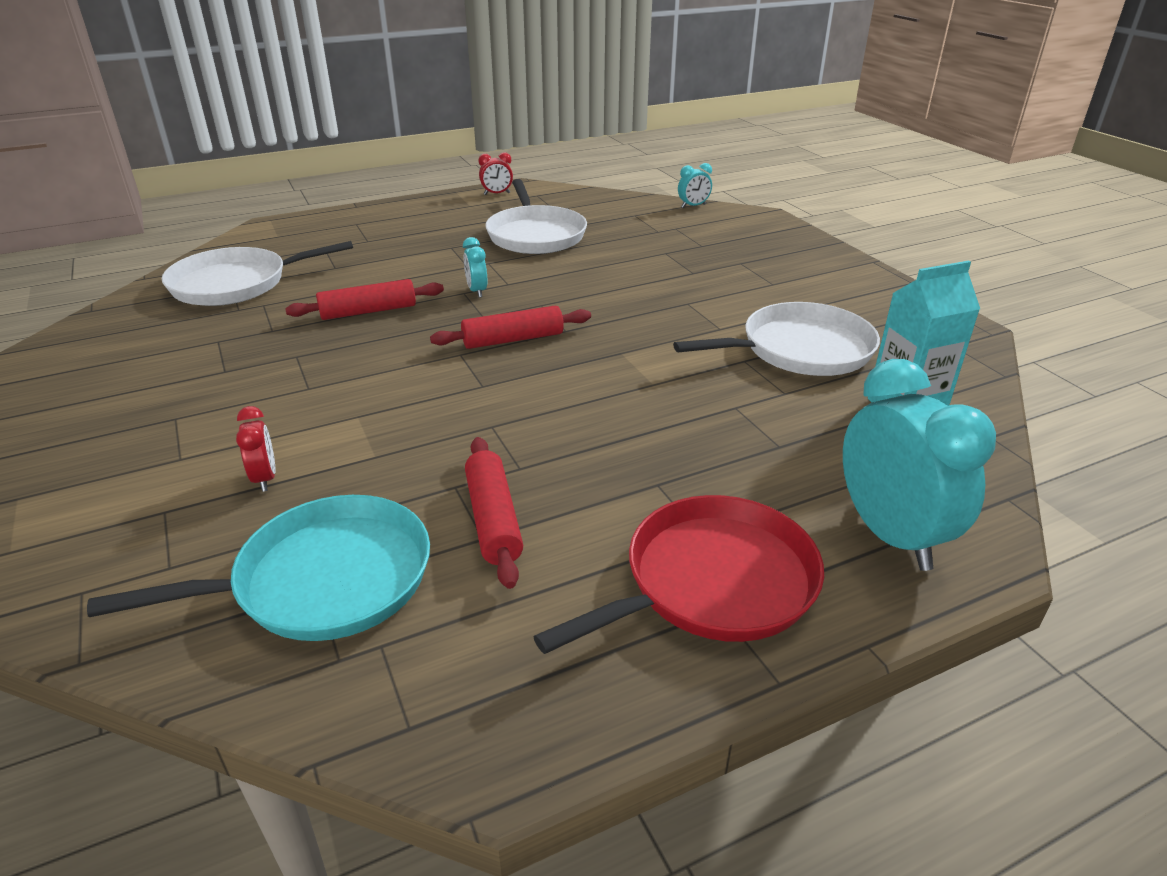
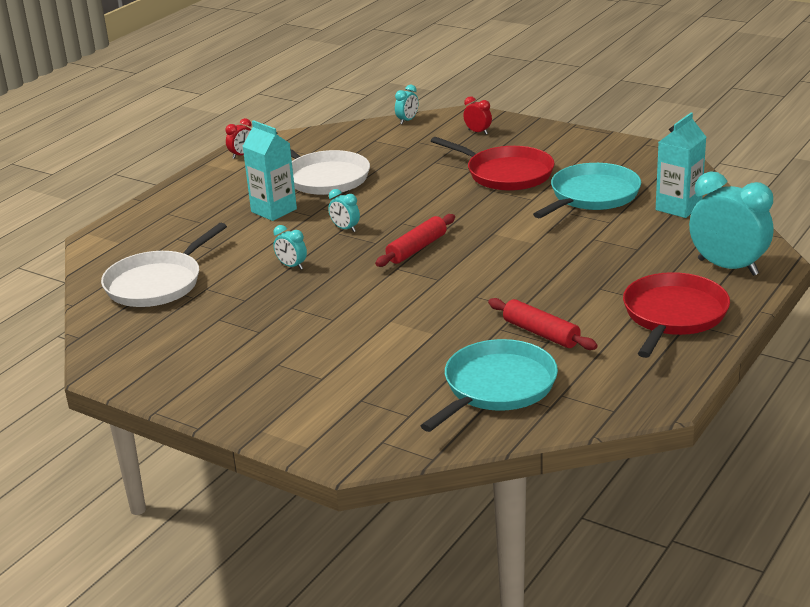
camera: 30 degrees left, 5 degrees down
(265, 478) = (390, 366): red clock -> red clock (478, 132)
(368, 311) = (291, 266): red rolling pin -> turquoise clock
(443, 250) = (274, 210): none -> turquoise carton
(726, 289) = (506, 174): none -> red pan
(800, 350) = (592, 196): white pan -> turquoise pan

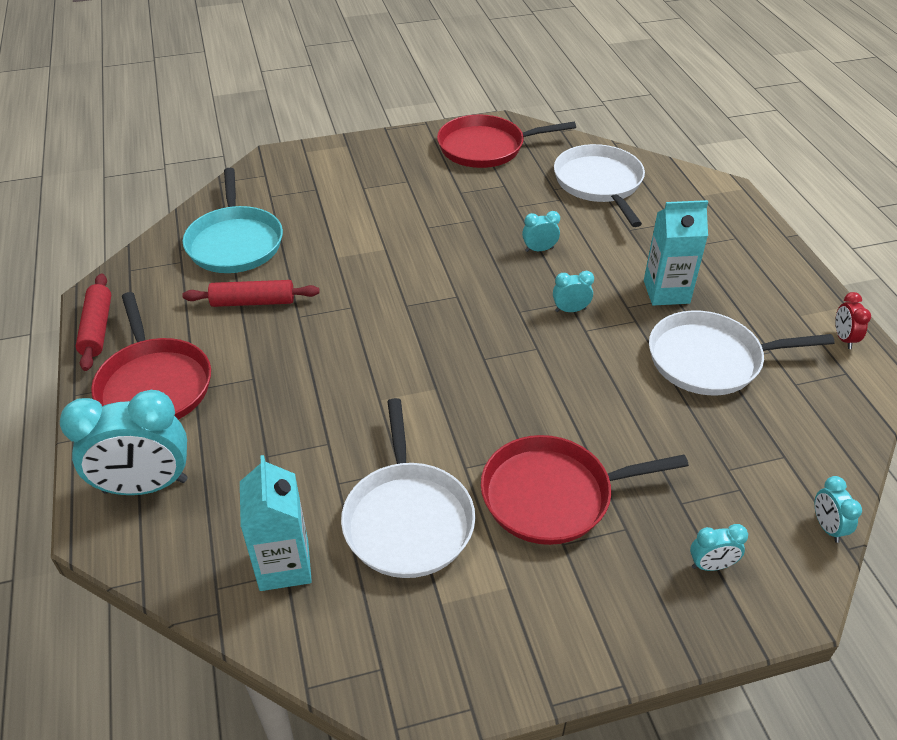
camera: 130 degrees right, 15 degrees up
(162, 357) = (486, 147): none -> red pan
(417, 249) = (474, 326): red rolling pin -> red rolling pin (97, 328)
(478, 132) = (711, 565): red clock -> turquoise clock
(592, 196) = (407, 519): turquoise pan -> white pan

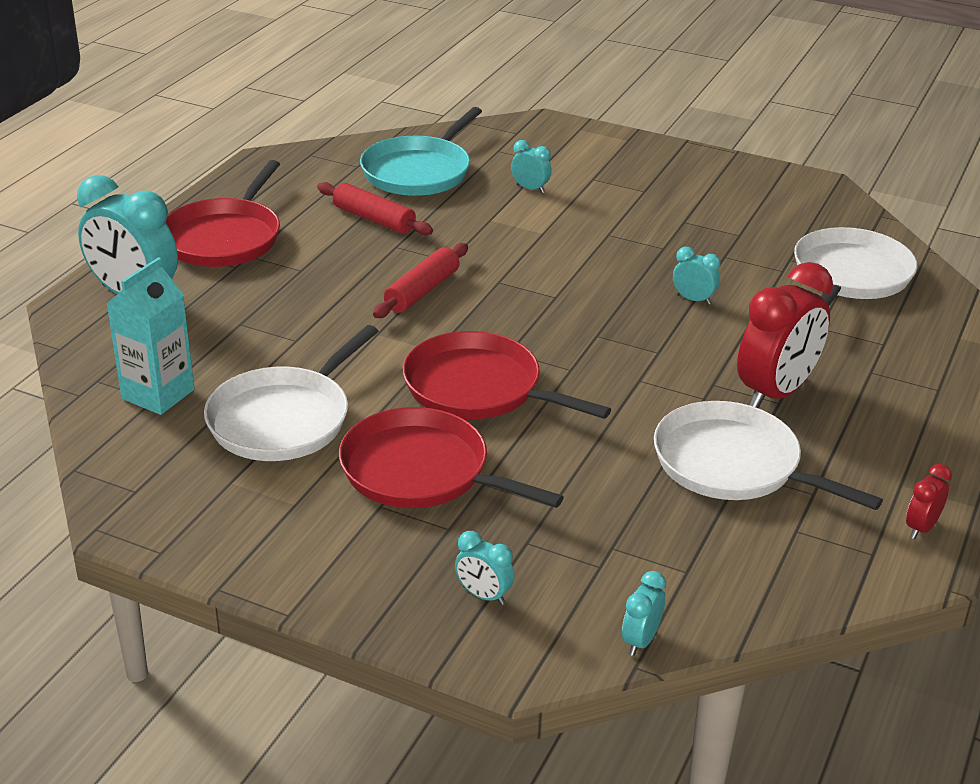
camera: 40 degrees right, 10 degrees down
(97, 328) = (235, 183): red rolling pin -> red rolling pin (422, 291)
(486, 147) = (769, 196): red pan -> red pan (479, 388)
(570, 310) = (649, 358): turquoise clock -> turquoise clock (530, 189)
(666, 292) = (776, 393): turquoise carton -> red clock

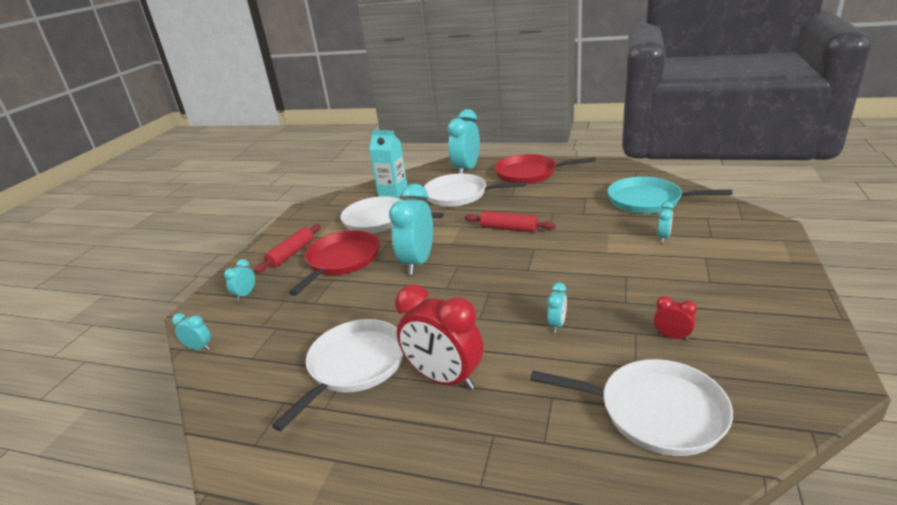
camera: 85 degrees right, 5 degrees down
(249, 319) = (459, 195): none -> white pan
(374, 219) = (578, 201): red rolling pin -> red rolling pin (291, 254)
(479, 388) = (417, 262): red pan -> turquoise clock
(921, 528) = (280, 474): red clock -> red clock (672, 336)

